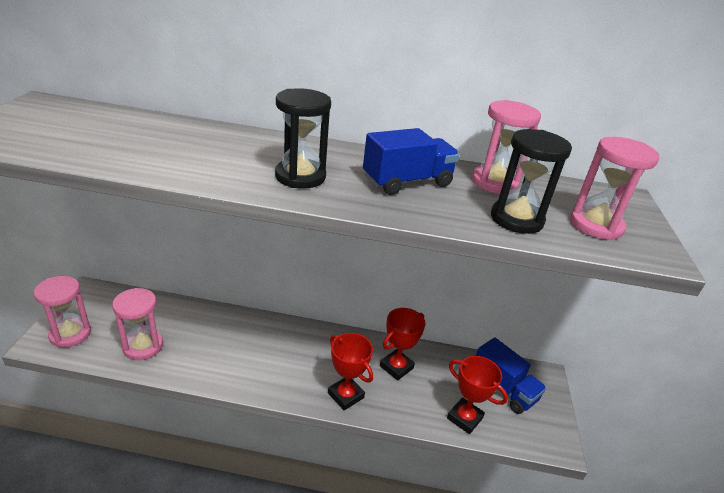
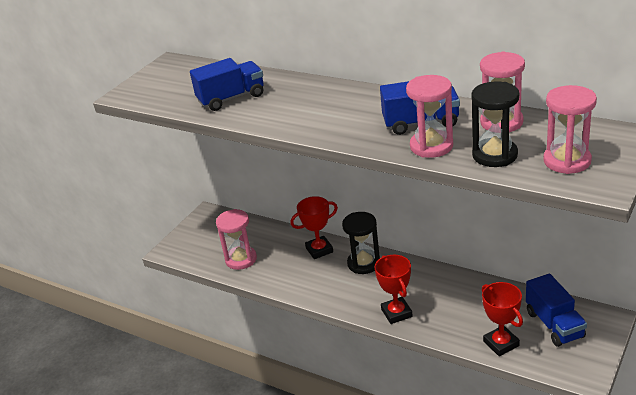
camera: 30 degrees right, 0 degrees up
(70, 334) = (190, 246): pink hourglass -> pink hourglass (431, 146)
(144, 147) = (231, 98): none -> blue truck
(300, 176) = (335, 120): black hourglass -> black hourglass (363, 263)
(396, 367) = (453, 295): red trophy -> red trophy (319, 250)

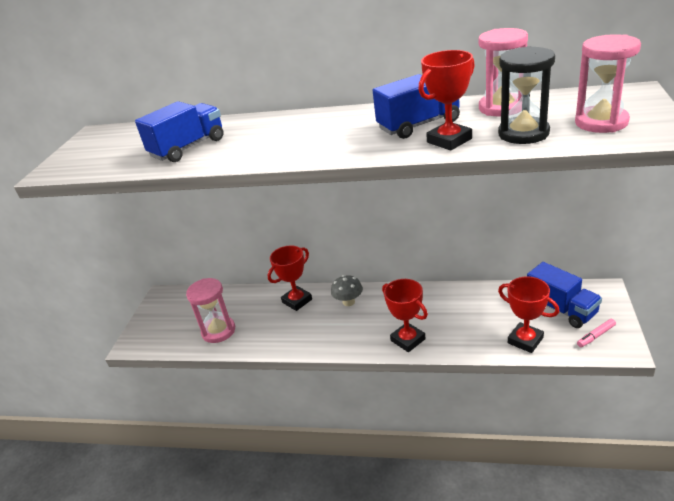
camera: 20 degrees left, 0 degrees up
(363, 263) = (348, 302): black hourglass -> grey mushroom
(431, 146) = (449, 140): pink hourglass -> red trophy
(569, 358) = (596, 336): none -> pink marker

